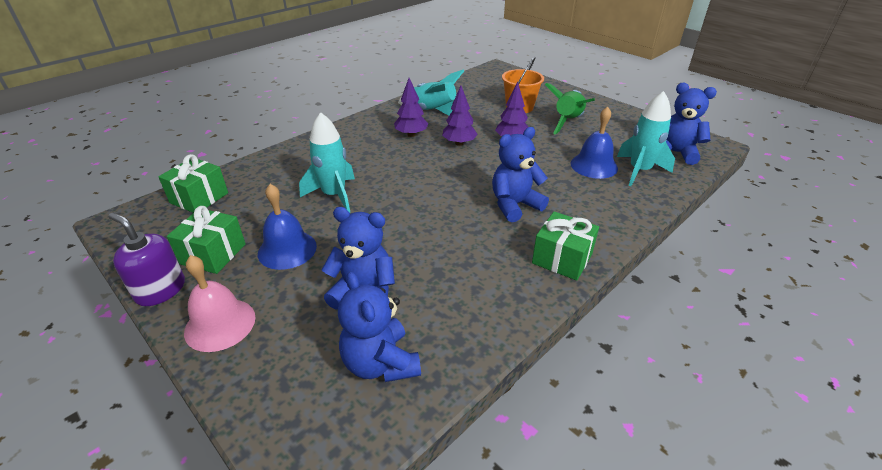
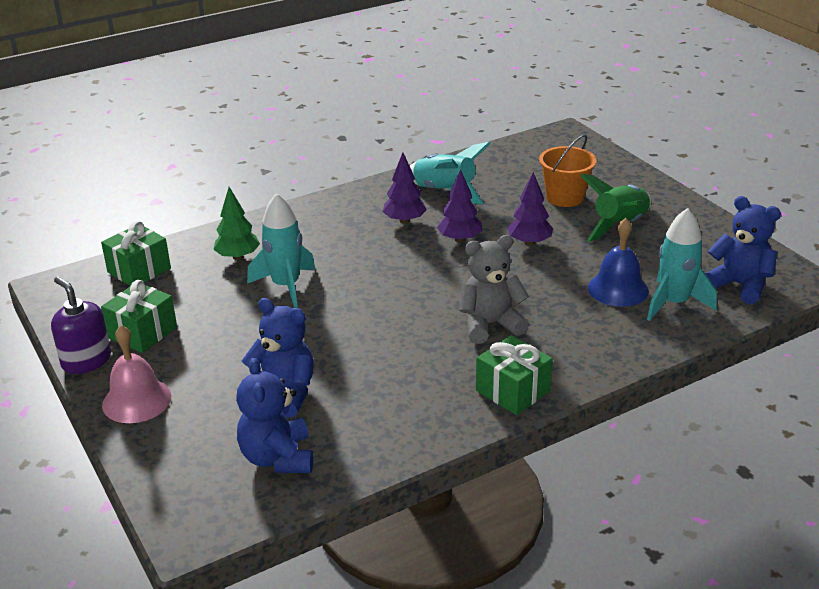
camera: 15 degrees right, 5 degrees down
(285, 176) = (238, 257): none -> green tree
(287, 249) = (218, 339): blue bell -> none
(514, 205) = (490, 325): blue teddy bear -> grey teddy bear

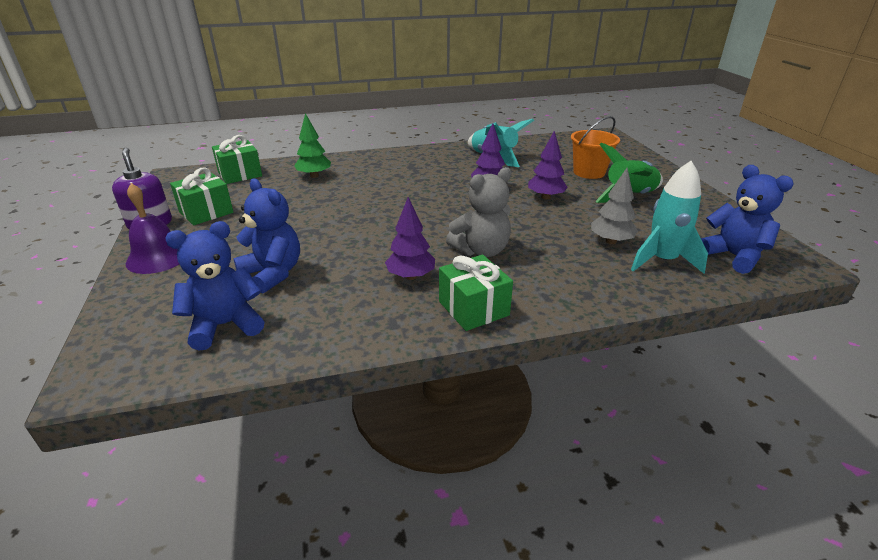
camera: 15 degrees right, 0 degrees up
(136, 400) = (158, 257): pink bell -> purple bell
(277, 458) = (225, 325): blue teddy bear -> blue teddy bear turned 60 degrees clockwise
(286, 286) = (334, 198): turquoise rocket -> none
(404, 220) = (452, 170): purple tree -> purple tree (411, 276)
(490, 325) = (481, 250): grey teddy bear -> grey teddy bear turned 150 degrees clockwise
(618, 289) = (611, 241): blue bell -> grey tree

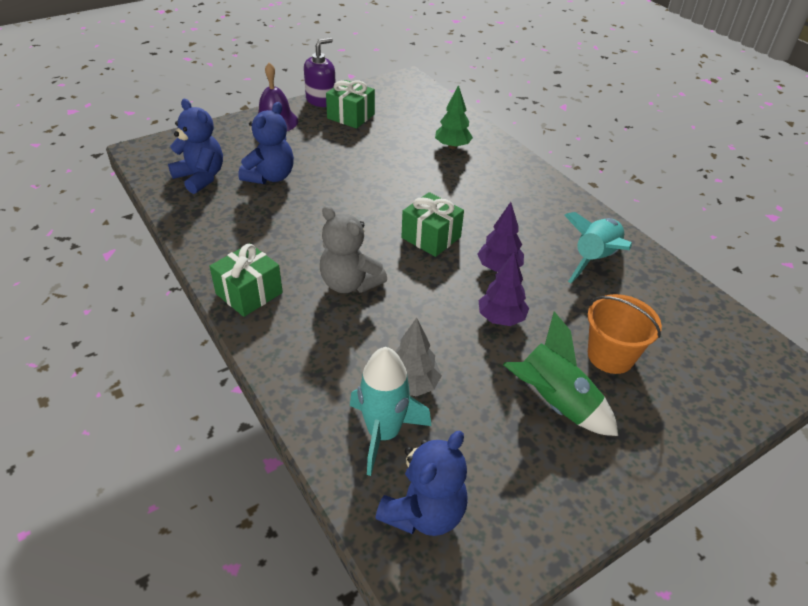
camera: 70 degrees right, 10 degrees up
(240, 174) = (429, 108): green gift -> green gift (431, 237)
(411, 276) = (288, 247): purple tree -> none

